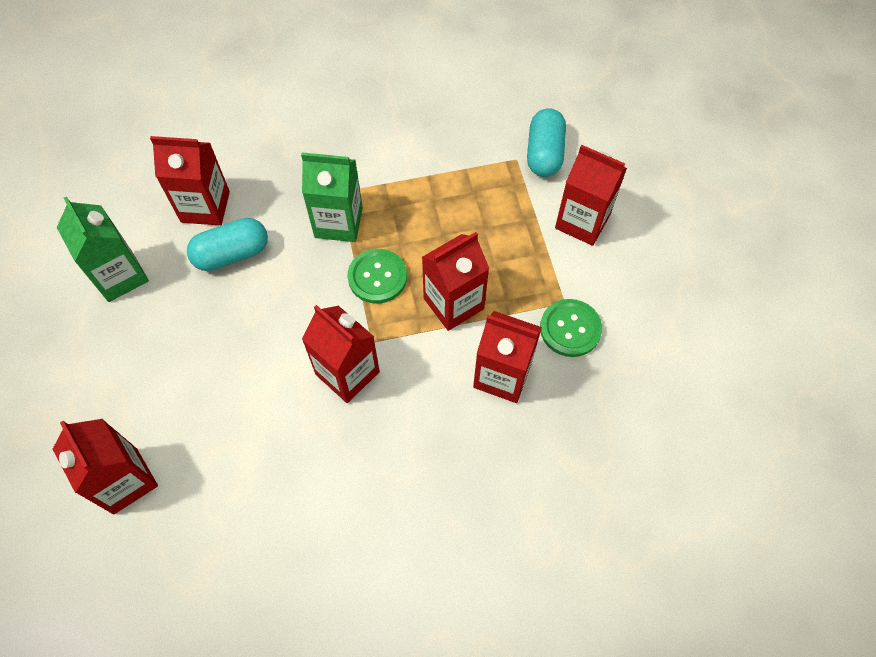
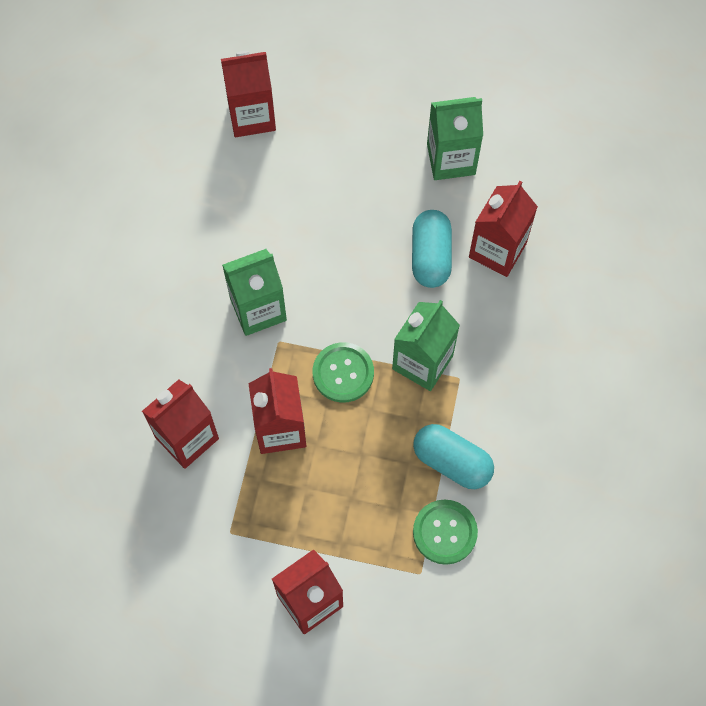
camera: 115 degrees right, 5 degrees up
(347, 373) = (258, 309): red carton -> green carton
(544, 153) = (414, 607): turquoise capsule -> turquoise capsule (452, 462)
(570, 329) = (199, 523): green button -> green button (445, 532)

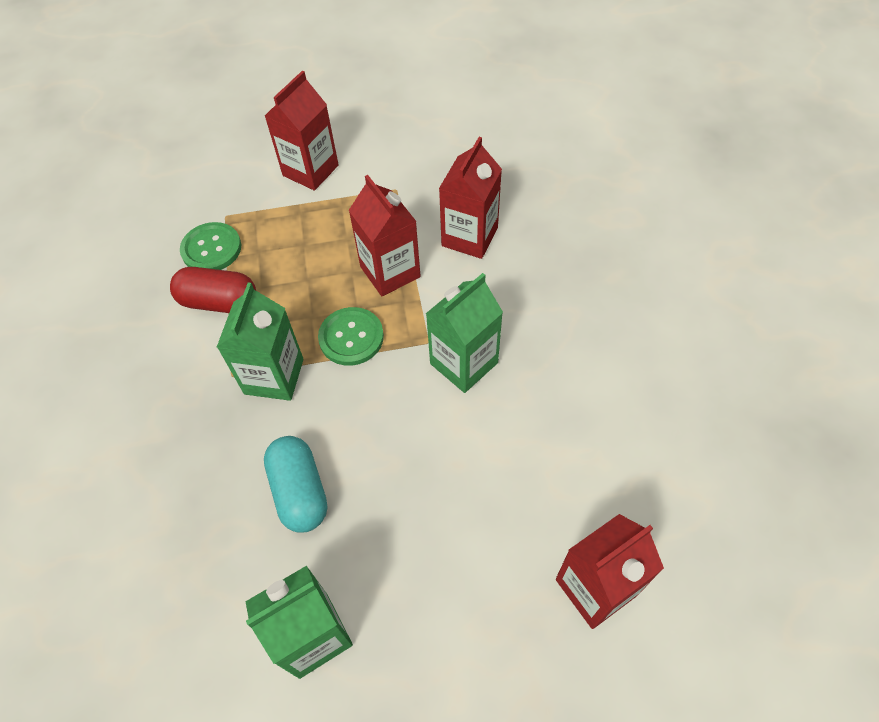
camera: 160 degrees right, 10 degrees down
(452, 462) = (219, 302): turquoise capsule -> red capsule
(497, 250) = (221, 531): red carton -> none

